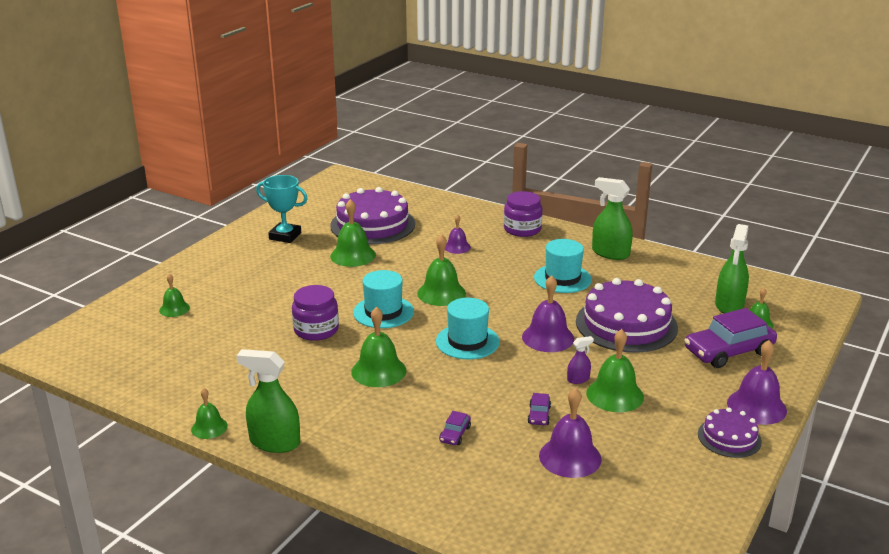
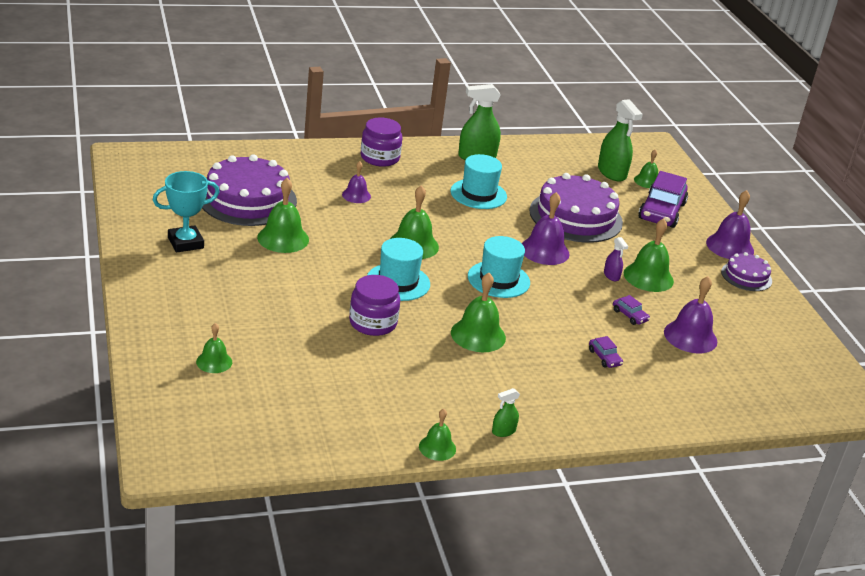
camera: 50 degrees left, 5 degrees up
(274, 442) = (503, 431): green spray bottle -> green spray bottle, size x0.49
(578, 379) = (611, 276): purple spray bottle -> purple spray bottle turned 135 degrees clockwise

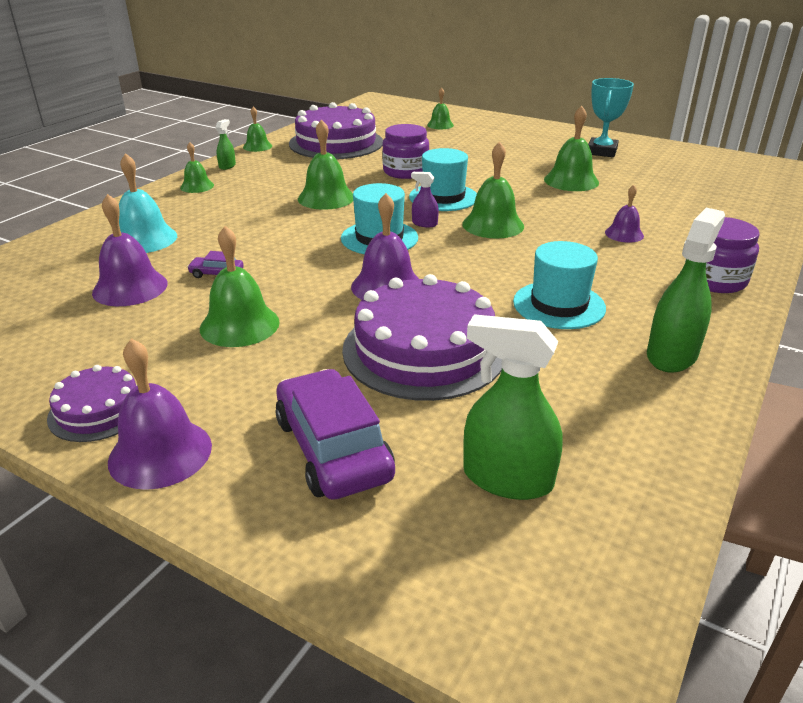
camera: 140 degrees right, 0 degrees up
(247, 199) = (658, 188): purple cake -> purple cake (336, 143)
(604, 357) = (203, 231): purple car -> none
(611, 276) = (283, 301): purple spray bottle -> purple spray bottle (424, 223)
(647, 181) = (434, 508): green bell -> green bell (197, 186)
(652, 375) = (144, 239): none -> turquoise bell

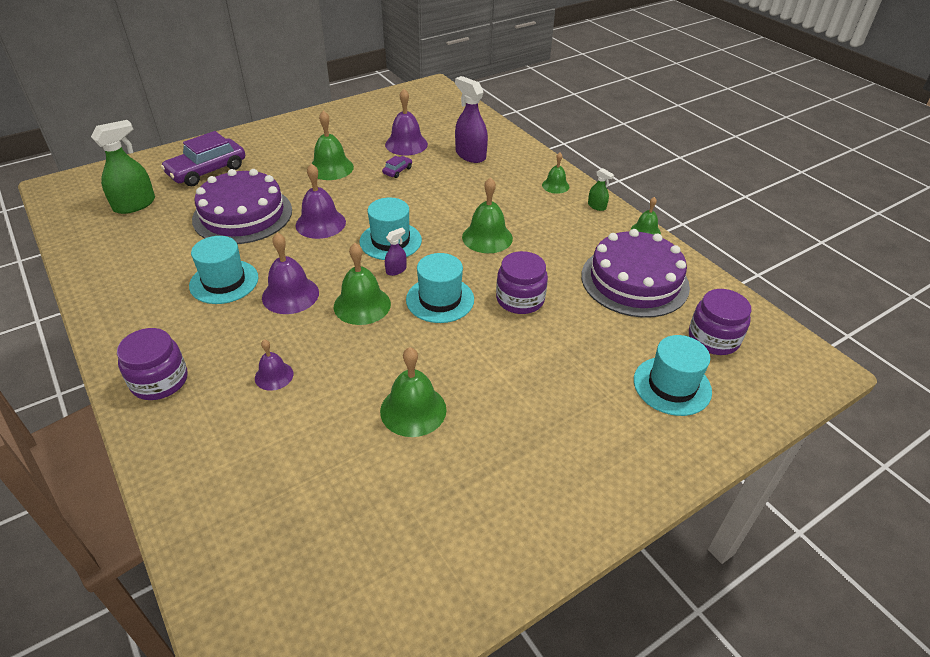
camera: 115 degrees right, 10 degrees up
(98, 410) = (299, 127): purple cake -> none
(144, 239) = (470, 155): turquoise bell -> purple spray bottle
(160, 453) = (254, 136): purple bell -> purple bell (290, 295)
(333, 448) = (207, 171): purple car -> purple car turned 135 degrees clockwise
(379, 120) = (713, 338): none -> purple jar
(440, 125) = (672, 386): green bell -> turquoise hat
(601, 151) = (484, 501): turquoise trophy -> none
(672, 355) = (128, 299): green spray bottle -> none

